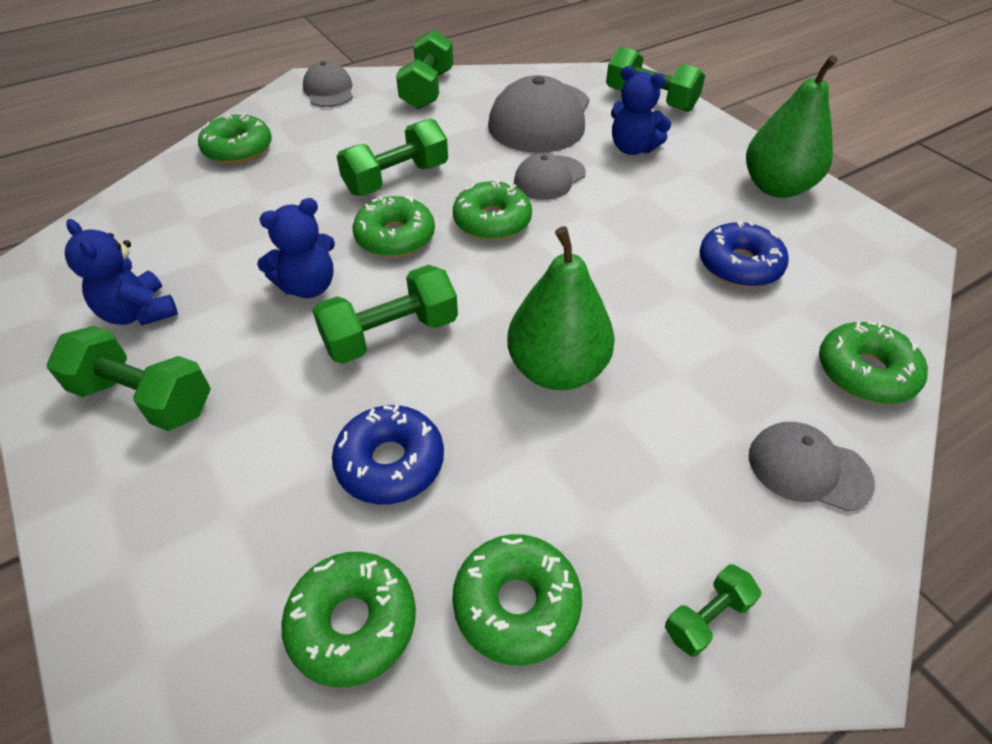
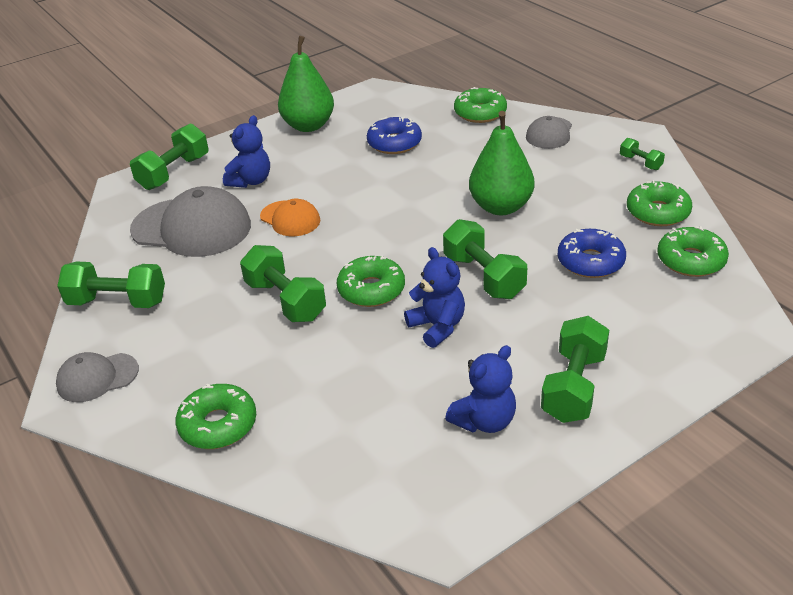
camera: 90 degrees left, 10 degrees down
(492, 221) = (349, 243): green donut -> none
(549, 178) = (290, 219): grey cap -> orange cap

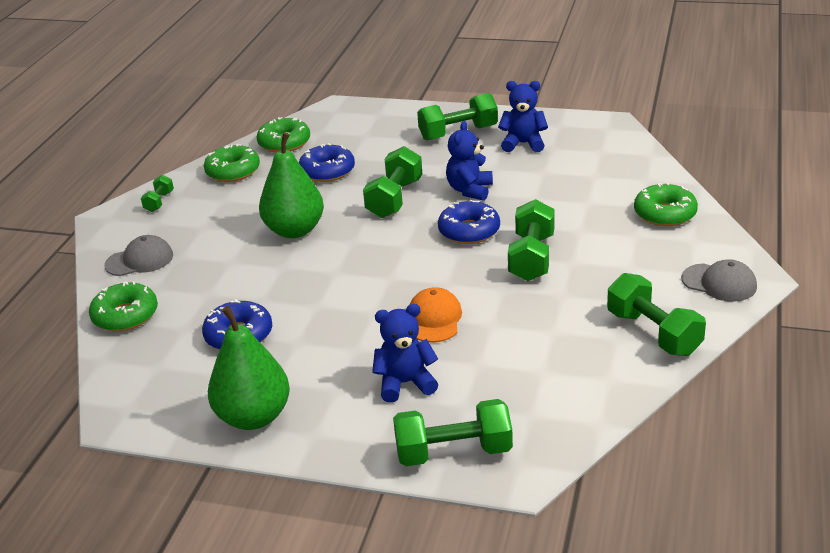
camera: 130 degrees left, 5 degrees down
(192, 228) = (519, 366): grey cap -> none
(371, 290) = (469, 231): green donut -> blue donut

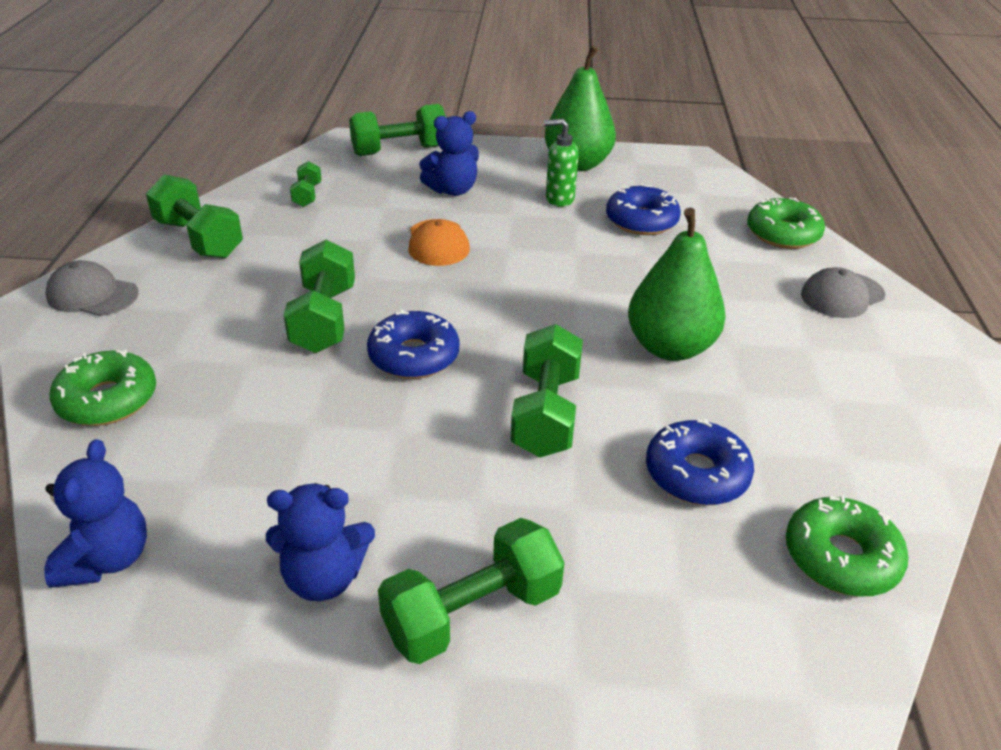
camera: 165 degrees right, 5 degrees up
(159, 202) = (927, 391): green dumbbell -> green dumbbell (307, 195)
(233, 171) = (871, 466): green donut -> none
(301, 365) = (559, 199): none -> green soap dispenser
(470, 190) = (423, 437): blue teddy bear -> blue teddy bear (107, 559)

